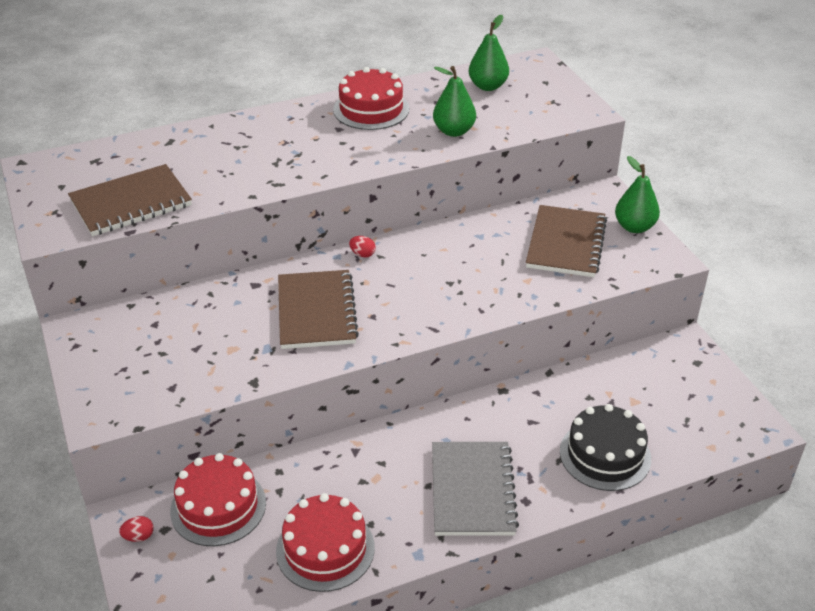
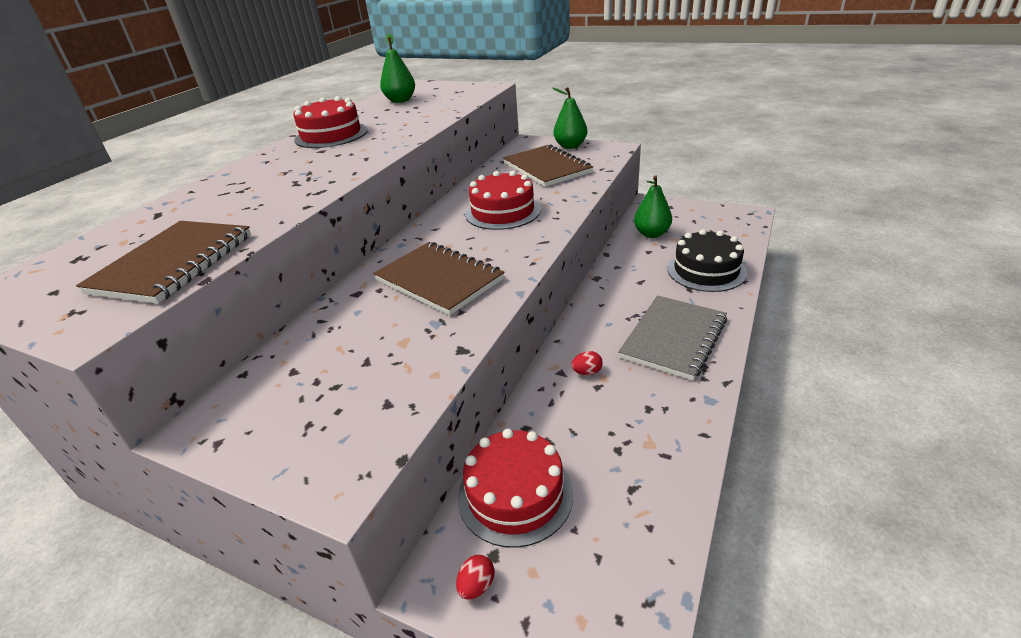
camera: 40 degrees left, 5 degrees down
(325, 549) = (647, 451): red cake -> red cake (503, 211)
(362, 254) = (420, 234): red egg -> red egg (587, 372)
(454, 131) = (416, 121): green pear -> green pear (651, 234)
(472, 490) = (673, 338): grey notebook -> grey notebook turned 75 degrees clockwise

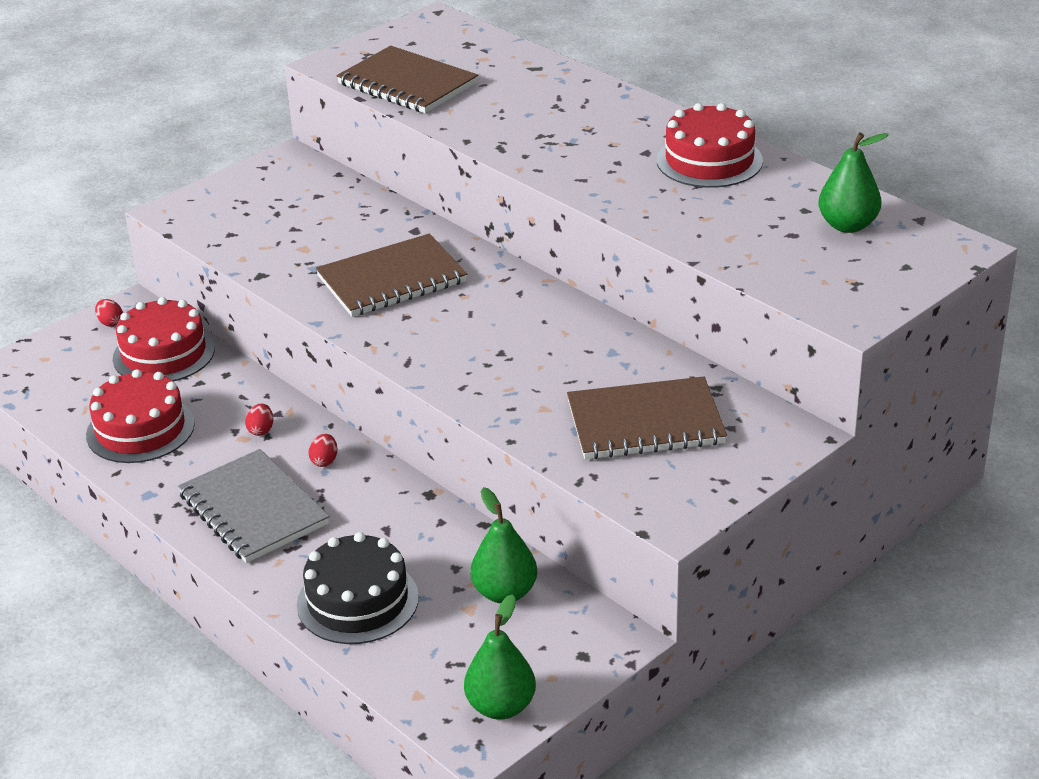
camera: 110 degrees right, 0 degrees up
(503, 211) = (520, 350): red cake -> red cake (140, 429)
(570, 146) = (730, 474): green pear -> green pear (501, 706)
(598, 327) = (324, 461): none -> red egg

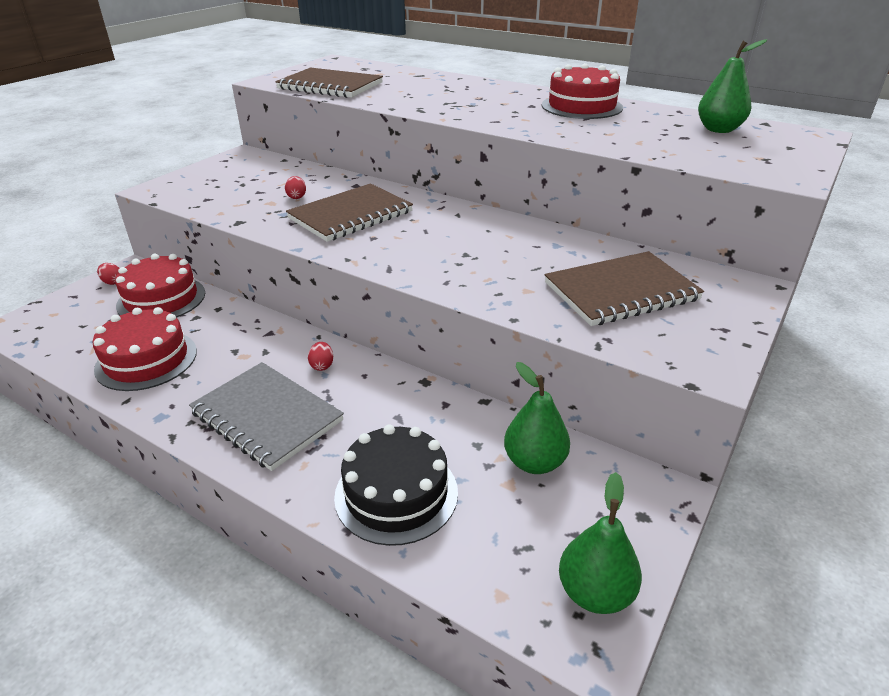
camera: 15 degrees left, 0 degrees up
(261, 430) = (258, 347): red egg -> red egg (297, 197)

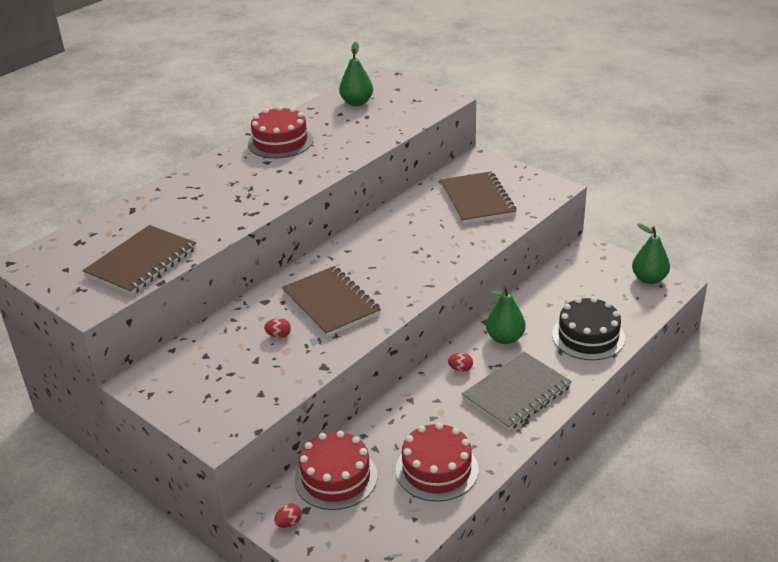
camera: 80 degrees left, 0 degrees up
(534, 462) = (564, 285): green pear -> green pear (505, 338)

